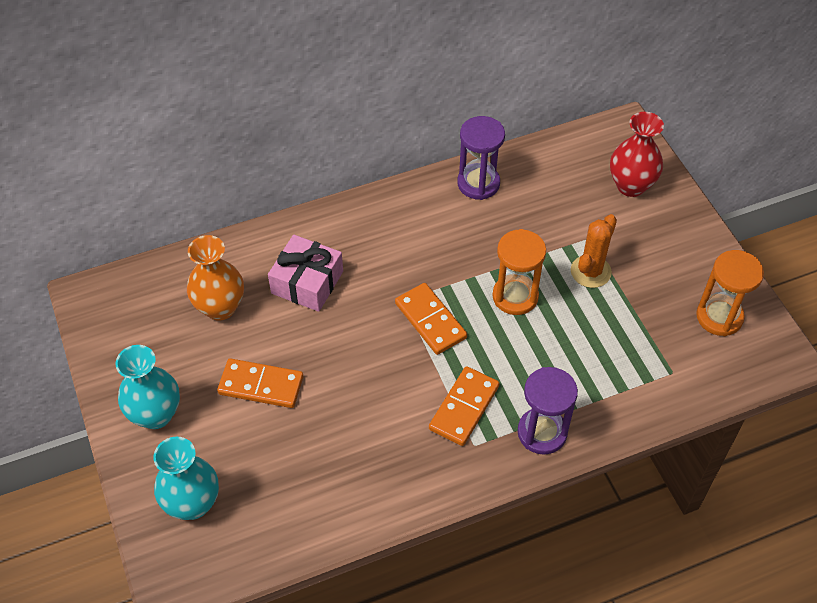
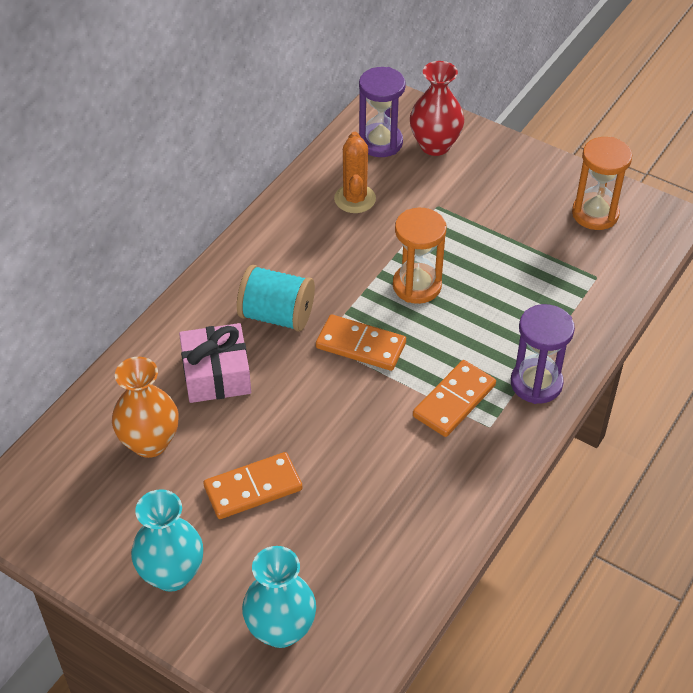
camera: 35 degrees left, 5 degrees down
(388, 261) = (276, 315): none -> turquoise spool
(464, 408) = (454, 401): orange domino -> orange domino turned 45 degrees clockwise
(478, 183) = (301, 208): purple hourglass -> purple hourglass (380, 142)
(590, 271) = (462, 232): orange cactus -> orange cactus (355, 199)

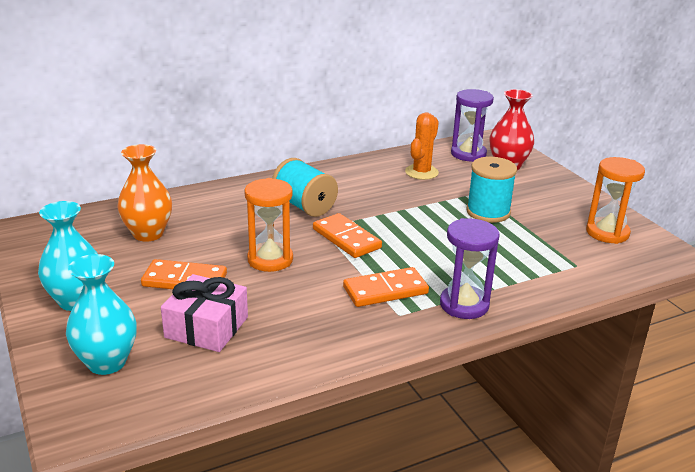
camera: 30 degrees right, 20 degrees down
(216, 374) = (231, 218): pink gift -> pink gift (207, 327)
(417, 286) = (422, 224): orange hourglass -> orange hourglass (270, 259)
(467, 235) = (488, 212): none -> turquoise spool

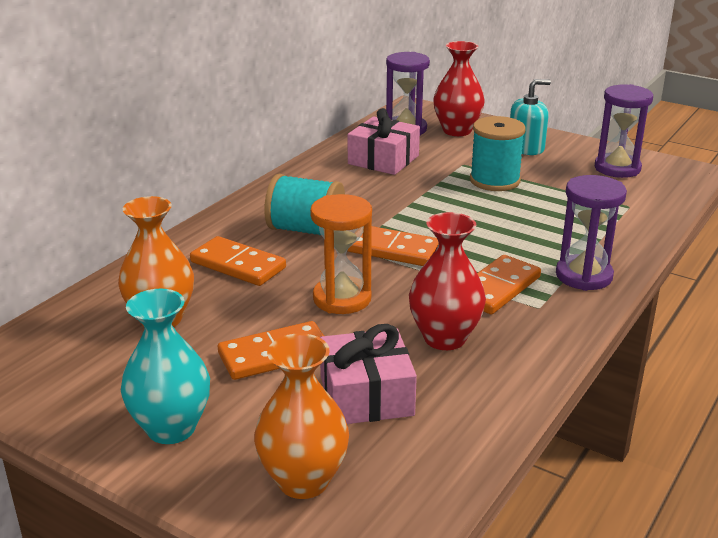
camera: 30 degrees left, 0 degrees up
(107, 362) = (303, 480): turquoise vase -> orange vase
(233, 215) = (238, 265): none -> orange domino
(304, 310) = (444, 338): none -> red vase
(421, 172) = (383, 160): orange cactus -> pink gift
(548, 194) = (526, 148): none -> turquoise soap dispenser
(607, 233) = (617, 168): orange hourglass -> purple hourglass

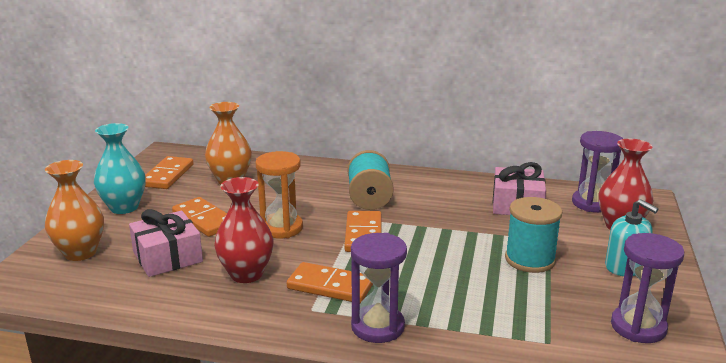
camera: 70 degrees right, 5 degrees down
(238, 265) = (305, 187): orange domino -> orange domino (167, 175)

